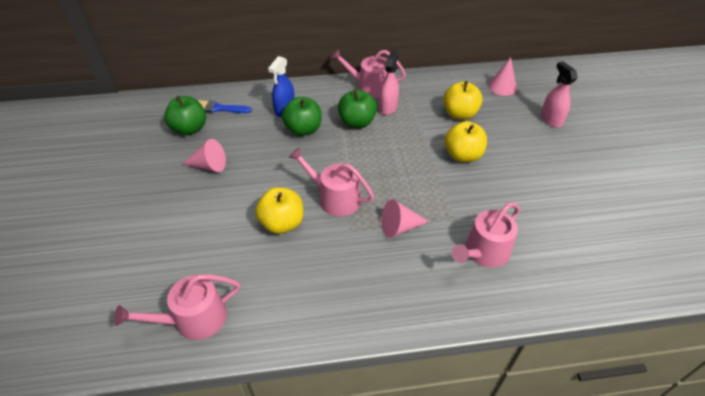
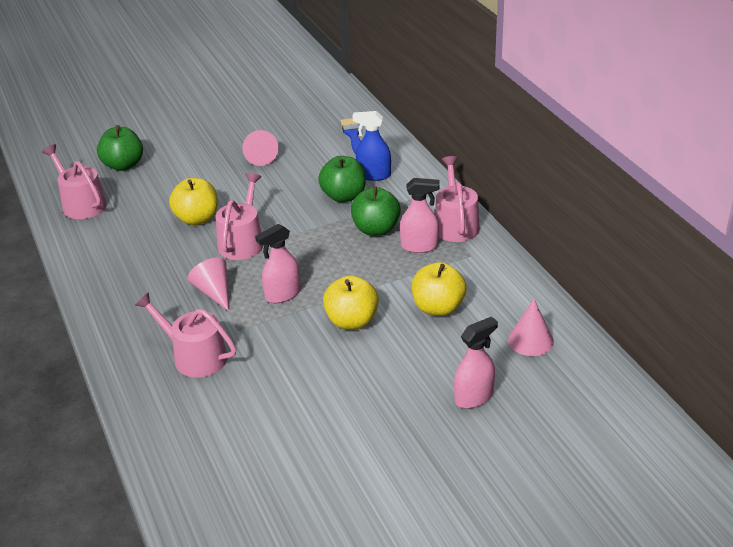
camera: 75 degrees right, 10 degrees down
(189, 129) = (310, 129): green apple -> green apple (123, 165)
(418, 186) = (282, 294): none -> pink spray bottle

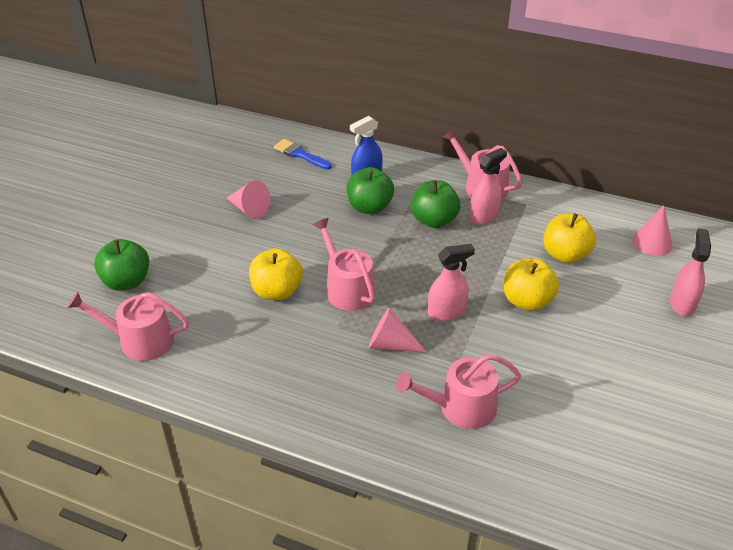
camera: 45 degrees left, 5 degrees up
(282, 294) = (447, 312): pink spray bottle -> pink spray bottle turned 120 degrees counterclockwise

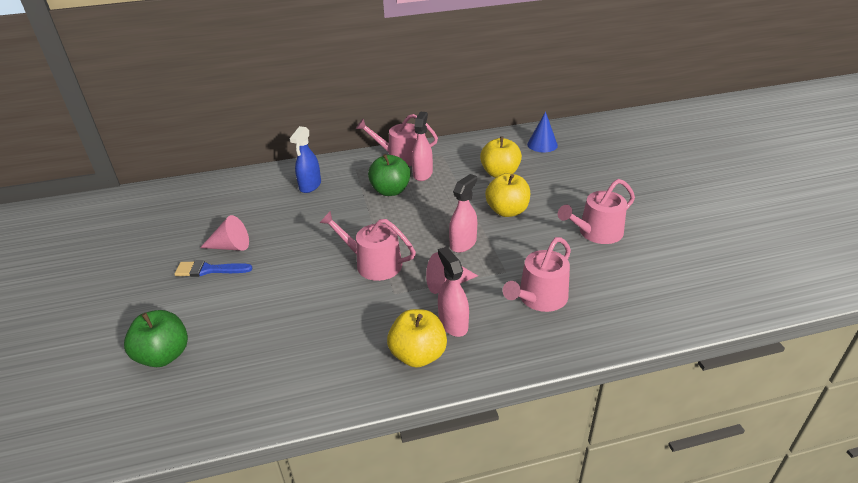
camera: 35 degrees left, 5 degrees down
(140, 340) = (227, 395): pink watering can -> pink watering can (596, 233)
(277, 291) = (318, 293): yellow apple -> yellow apple (418, 355)
(300, 154) = (236, 191): blue brush -> blue brush (209, 270)
(369, 207) = (332, 203): green apple -> none
(652, 242) = (542, 144): pink cone -> blue cone
(682, 304) = (596, 170): pink spray bottle -> pink spray bottle (453, 324)

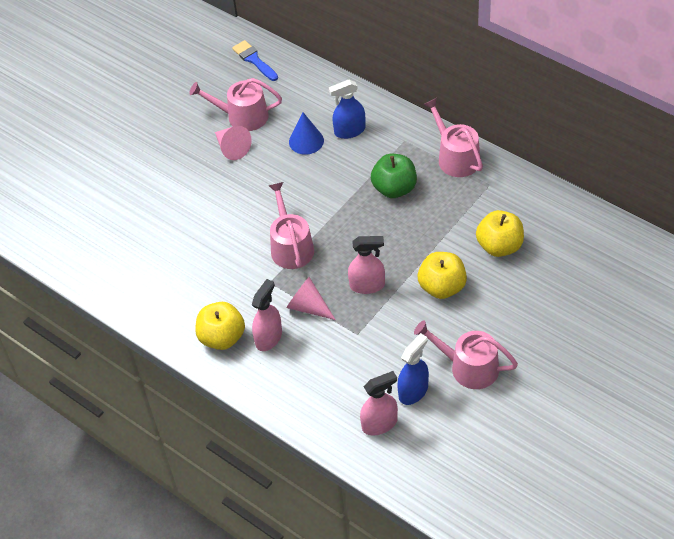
camera: 55 degrees right, 15 degrees up
(164, 355) = (109, 207): green apple -> none
(209, 270) = (198, 158): blue brush -> blue brush (254, 60)
(422, 174) = (442, 192): pink spray bottle -> pink spray bottle (379, 424)
(539, 298) = (343, 373): pink watering can -> pink watering can (242, 116)
(542, 144) = (588, 247): blue cone -> blue cone (306, 141)
(595, 269) = (413, 391): none -> blue spray bottle

